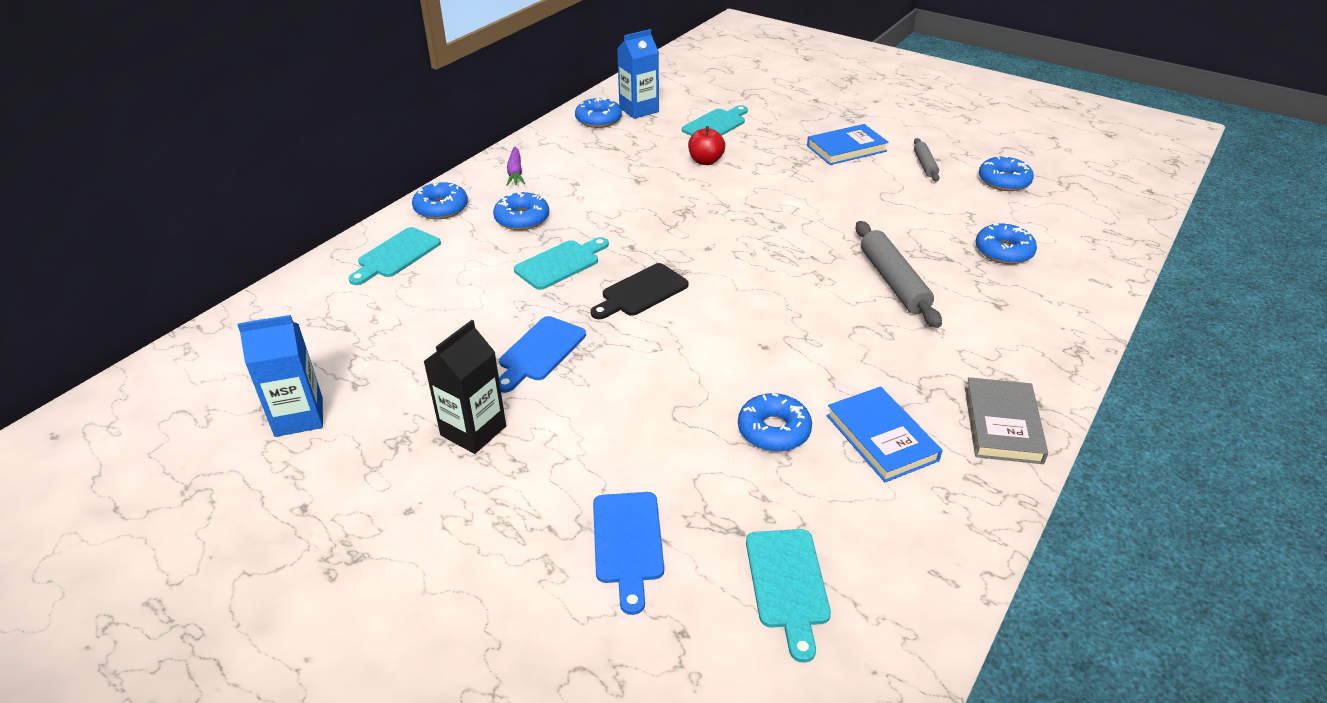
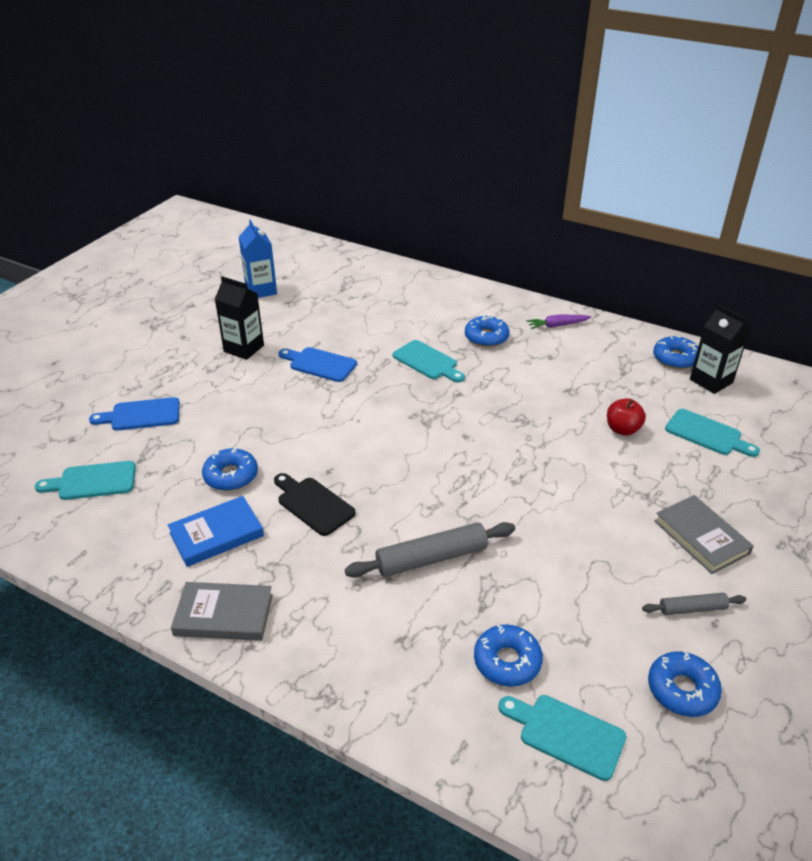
camera: 85 degrees right, 0 degrees up
(396, 255) = (425, 293): turquoise cutting board -> turquoise cutting board (566, 734)
(441, 208) = (491, 300): blue donut -> none
(639, 110) = (711, 381): blue carton -> black carton
(641, 292) = (395, 403): black cutting board -> black cutting board (313, 504)
(846, 148) = (701, 537): blue book -> grey book

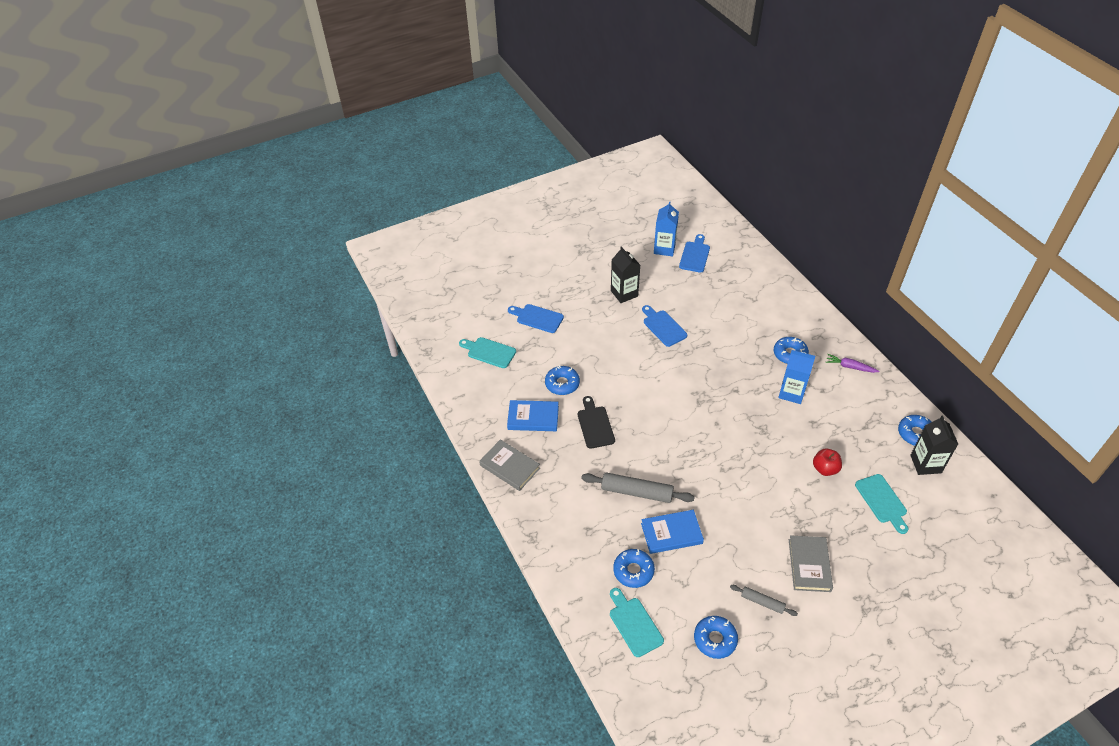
camera: 35 degrees right, 10 degrees up
(303, 285) = (695, 255): none -> blue cutting board
(427, 361) = (734, 356): turquoise cutting board -> none
(516, 586) = (671, 533): none -> blue book
(521, 372) = (791, 393): none -> blue carton

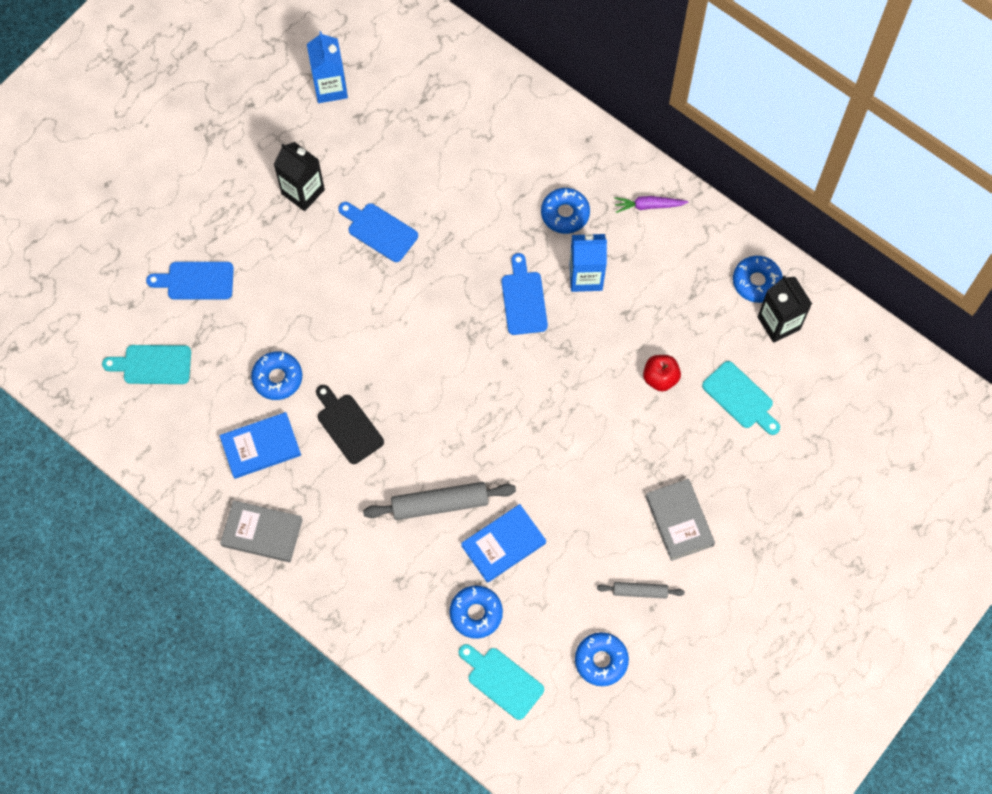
camera: 25 degrees left, 20 degrees up
(695, 255) = (379, 85): blue cutting board -> blue cutting board (523, 299)

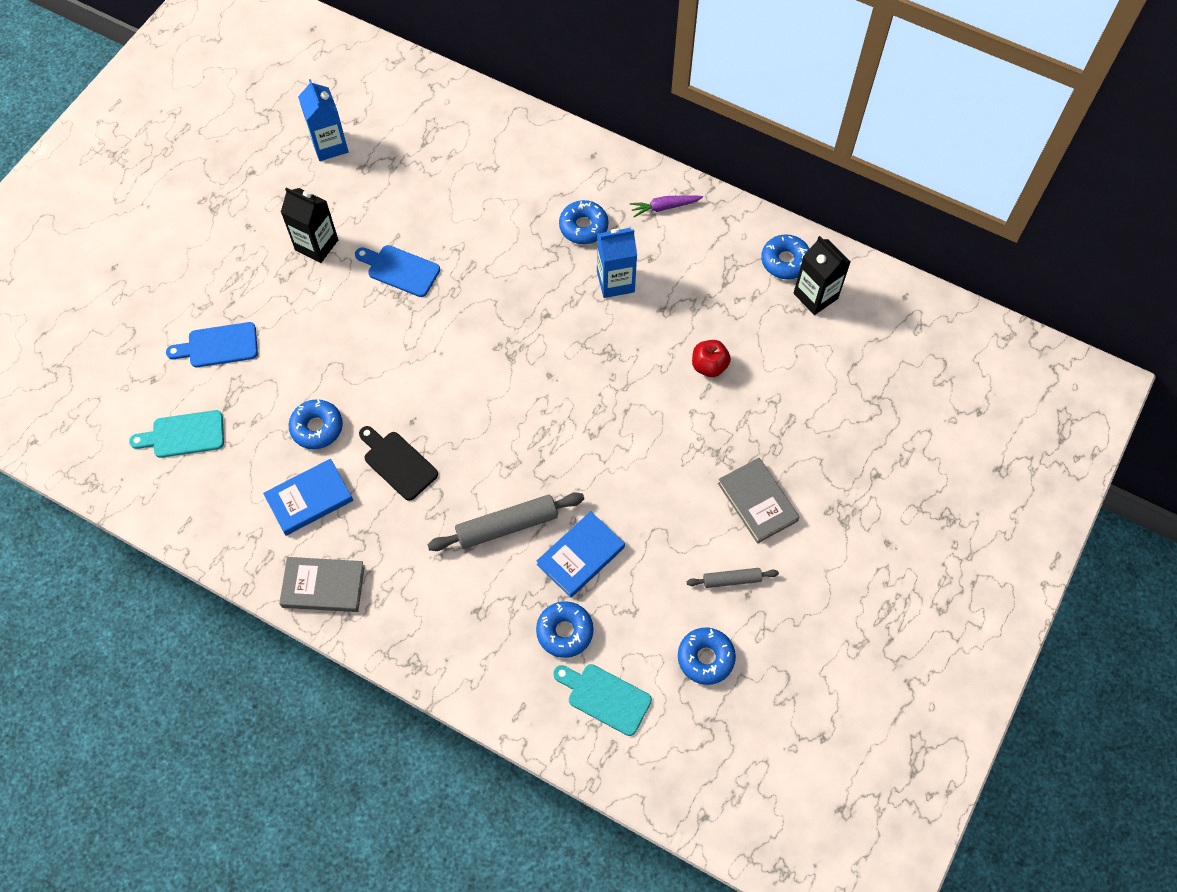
camera: 10 degrees left, 5 degrees down
(523, 299) = (557, 312): blue cutting board -> none
(740, 398) = (793, 372): turquoise cutting board -> none

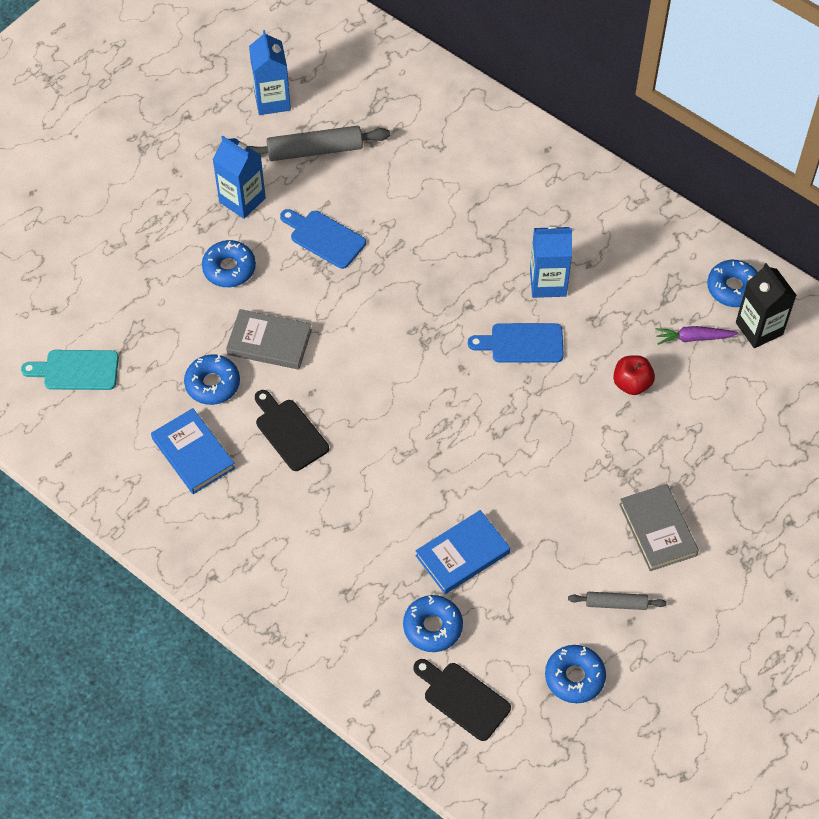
camera: 10 degrees right, 5 degrees down
(218, 346) = (125, 287): blue cutting board -> blue cutting board (522, 343)
(309, 499) = (193, 453): blue book -> blue book turned 75 degrees clockwise
(316, 245) = (242, 200): black carton -> blue carton
(323, 586) = (193, 542): grey book -> grey book (269, 342)
(507, 526) = (391, 512): grey rolling pin -> grey rolling pin (315, 150)
(583, 226) = (524, 221): blue donut -> blue donut (229, 268)
(605, 697) = (463, 699): turquoise cutting board -> black cutting board
(664, 207) = (613, 214): purple carrot -> purple carrot (693, 338)

